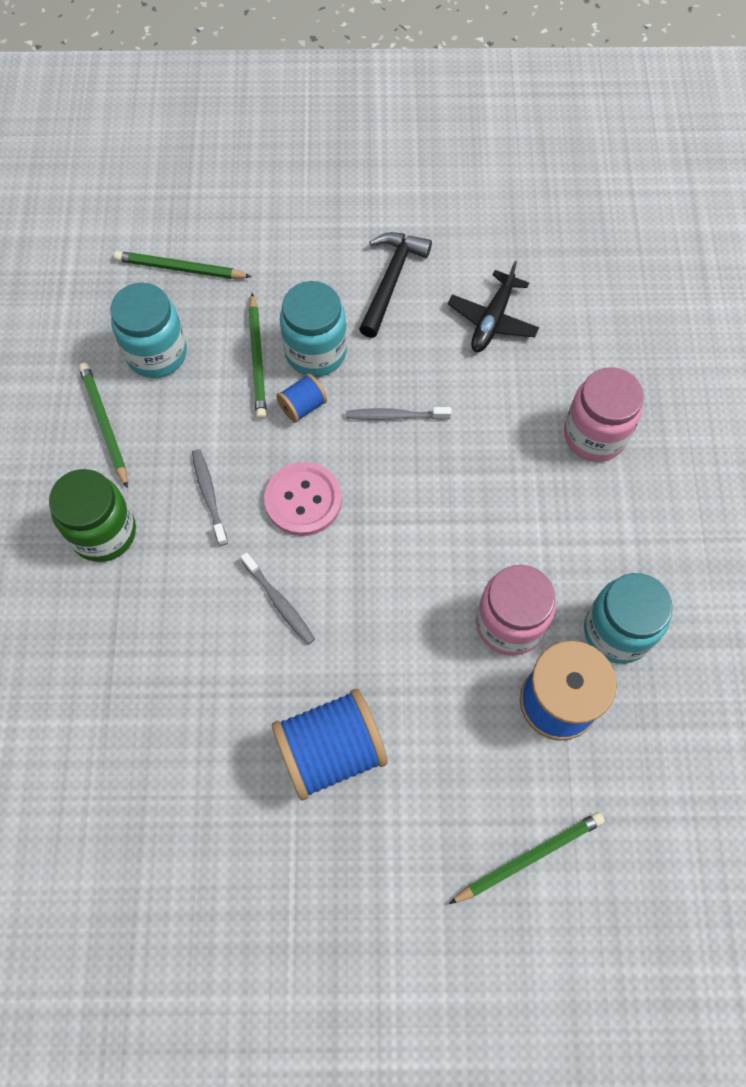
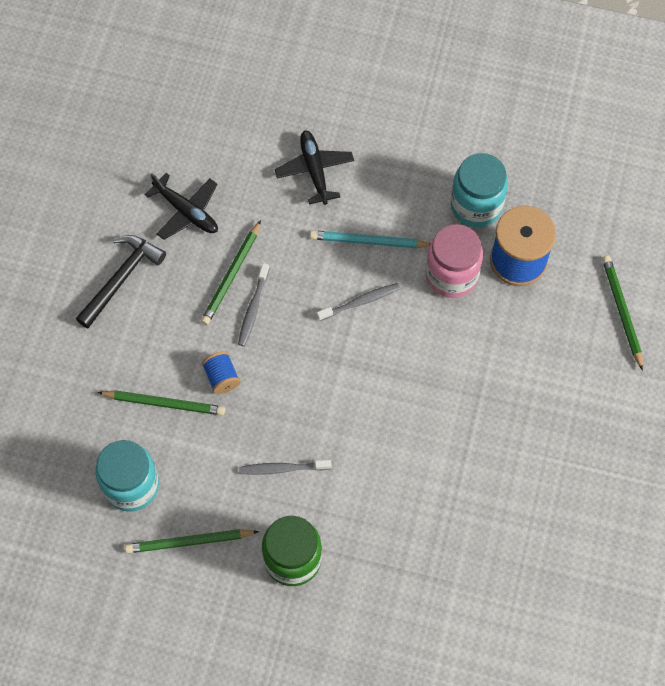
camera: 75 degrees left, 0 degrees up
(180, 268) = (47, 449): green pencil -> green pencil (231, 275)
(279, 602) = (391, 434): grey toothbrush -> grey toothbrush (360, 302)
(303, 500) = (308, 397): pink button -> none
(315, 352) = (172, 355): turquoise jar -> none
(330, 751) = (517, 424): blue spool -> none
(391, 281) = (121, 279): black hammer -> black hammer turned 90 degrees clockwise
(522, 517) = (369, 241): none -> turquoise pencil
(594, 435) = (314, 170): pink jar -> black plane

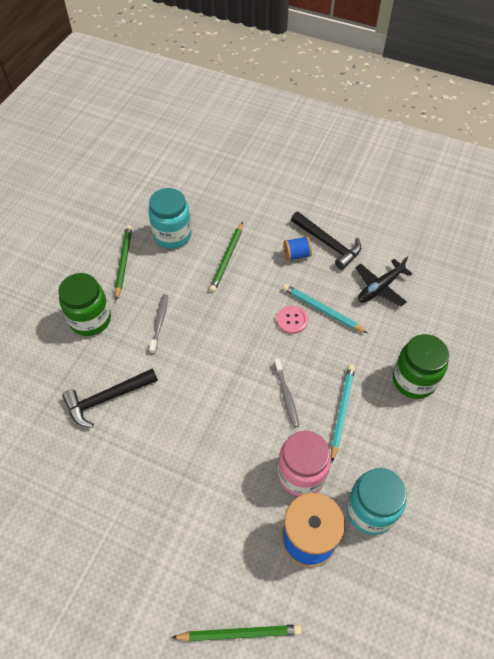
camera: 100 degrees right, 10 degrees down
(222, 377) = (239, 294): blue spool -> blue spool (296, 255)
(231, 275) = (322, 310): green pencil -> turquoise pencil
(253, 308) = (292, 320): grey toothbrush -> pink button
(314, 170) = (413, 380): black plane -> green jar
(402, 505) = (107, 398): none -> black hammer

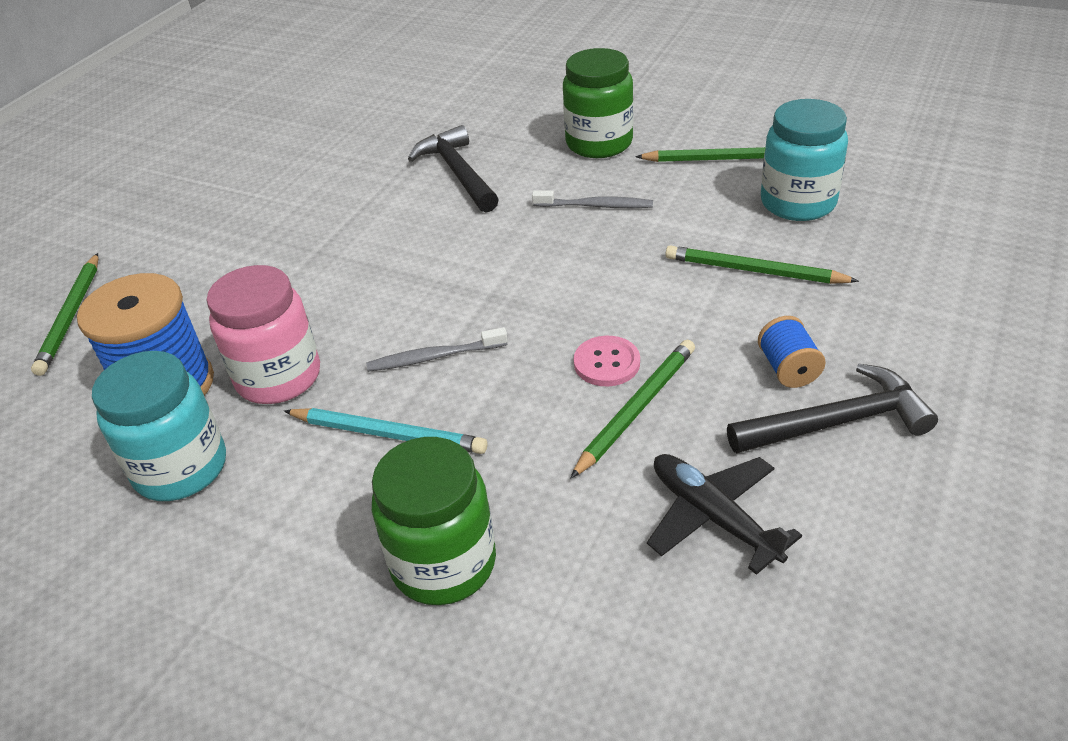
camera: 95 degrees right, 15 degrees down
(322, 310) = (636, 409): turquoise pencil -> green pencil
(328, 244) = (836, 422): black hammer -> black hammer turned 150 degrees counterclockwise

